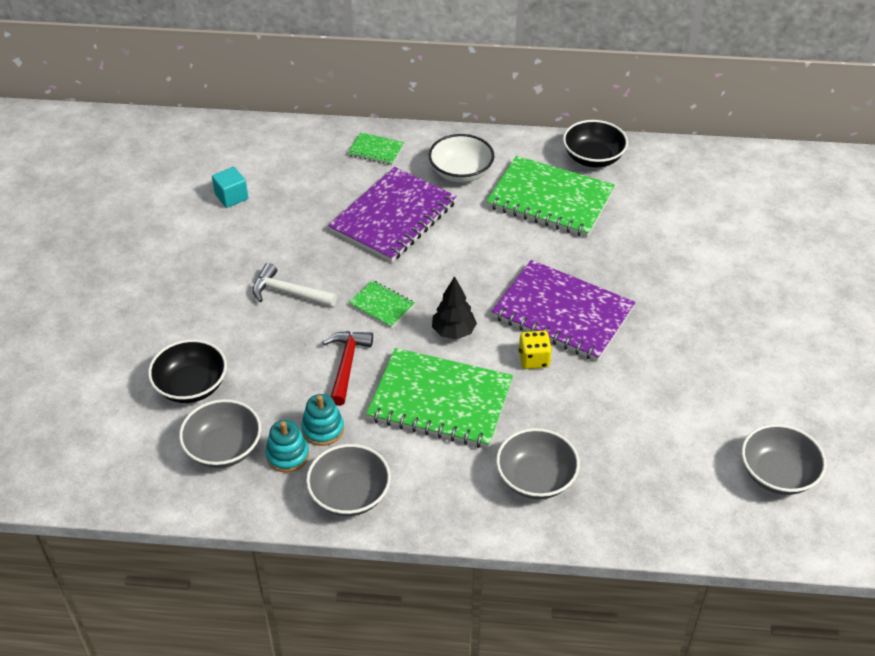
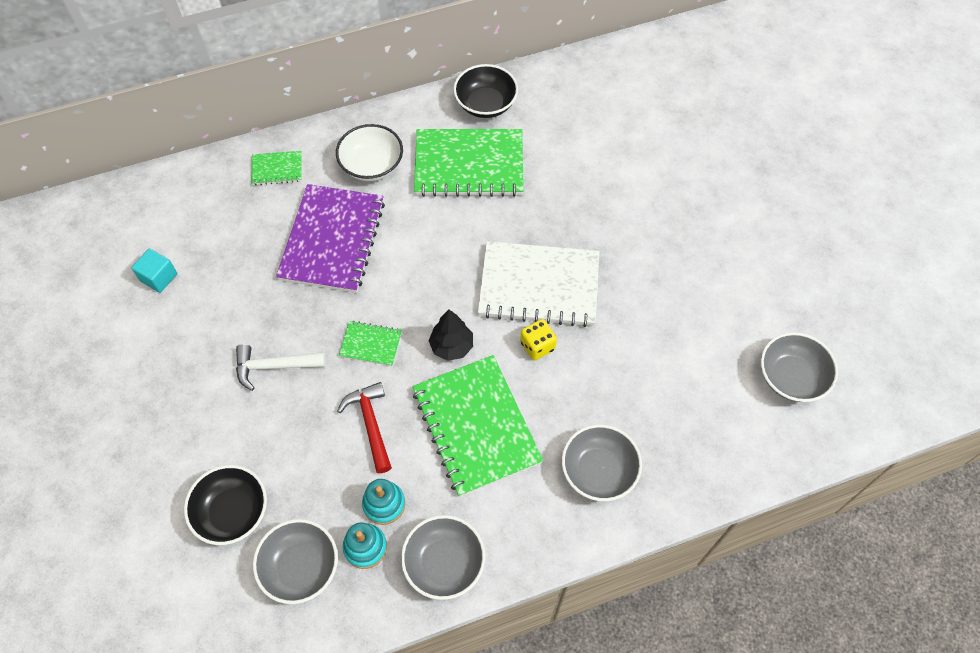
camera: 25 degrees left, 15 degrees up
(440, 401) = (476, 426): green notebook -> green notebook turned 75 degrees clockwise
(562, 313) = (539, 286): purple notebook -> white notebook

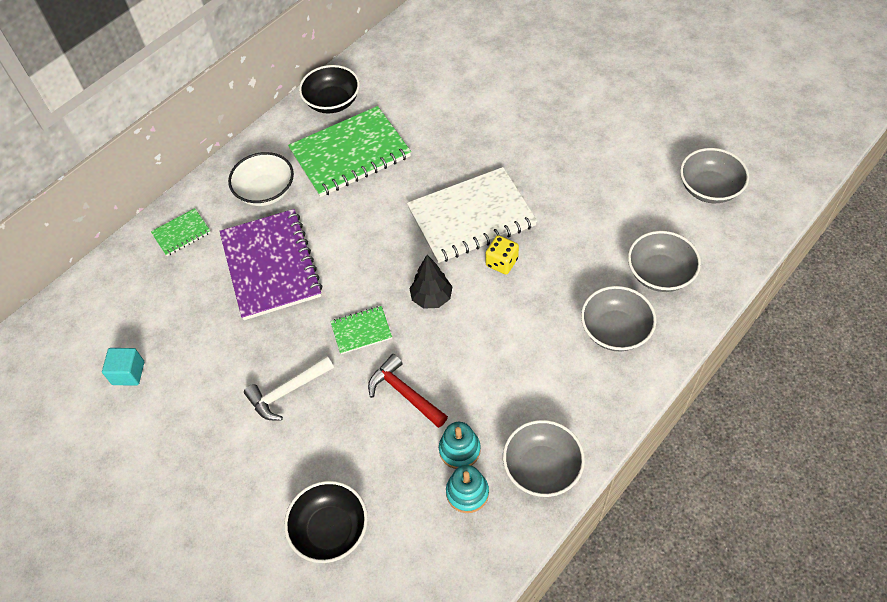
camera: 25 degrees left, 5 degrees down
(300, 567) = (422, 540): grey bowl -> grey bowl (660, 274)
(476, 426) = (494, 348): green notebook -> none

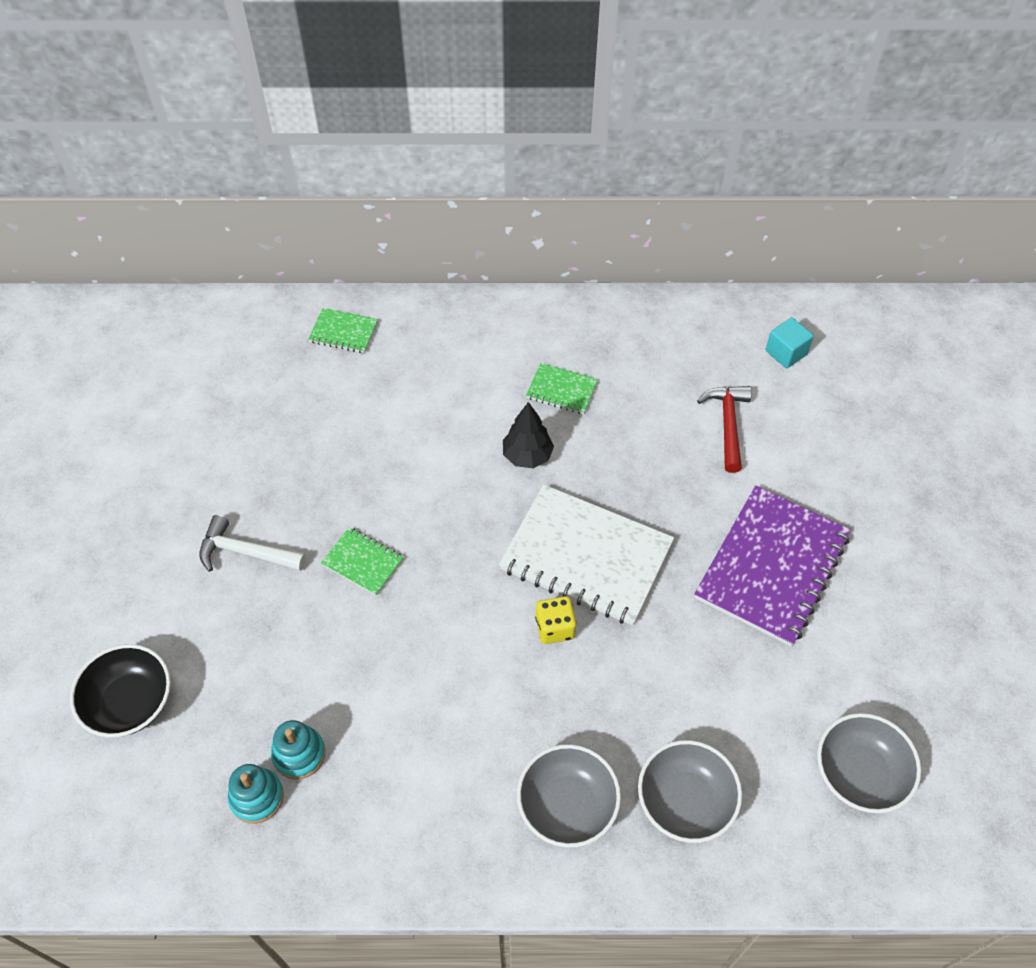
camera: 45 degrees right, 0 degrees up
(128, 373) = (167, 414): turquoise cube -> turquoise cube (786, 352)
(266, 191) = (450, 358): white bowl -> none
(271, 266) = (370, 429): purple notebook -> purple notebook (772, 567)
(332, 102) = (610, 325): black bowl -> none
(350, 154) = (561, 390): green notebook -> green notebook, size x0.46
(404, 393) = (323, 654): red hammer -> red hammer (727, 424)
(431, 298) = (454, 595): black tree -> black tree (527, 456)
(542, 468) = (338, 850): grey bowl -> none

